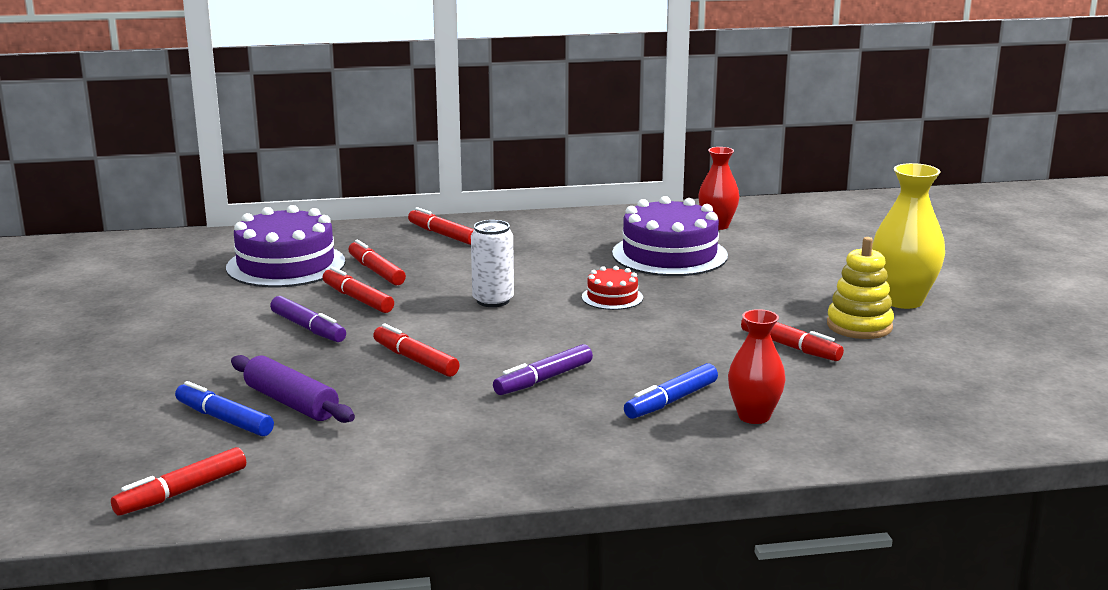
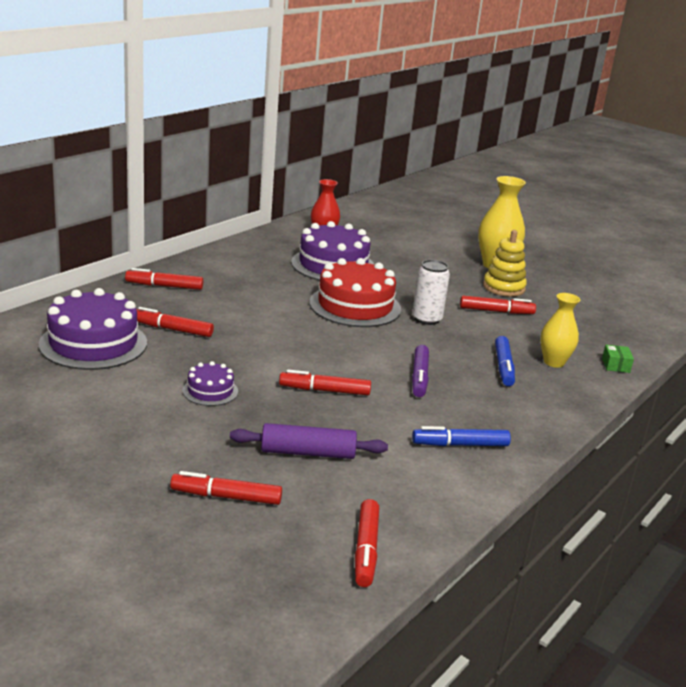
camera: 45 degrees left, 5 degrees up
(224, 419) = (288, 484): blue marker -> blue marker (460, 445)
(308, 328) = (210, 391): purple marker -> purple cake
(357, 299) = (201, 356): red marker -> red marker (226, 497)
(493, 300) = (291, 329): white can -> white can (427, 319)
(612, 297) = (355, 306): red cake -> red cake, size x2.03
(754, 416) = (553, 362): red vase -> yellow vase
(842, 446) = (615, 365): none -> green box

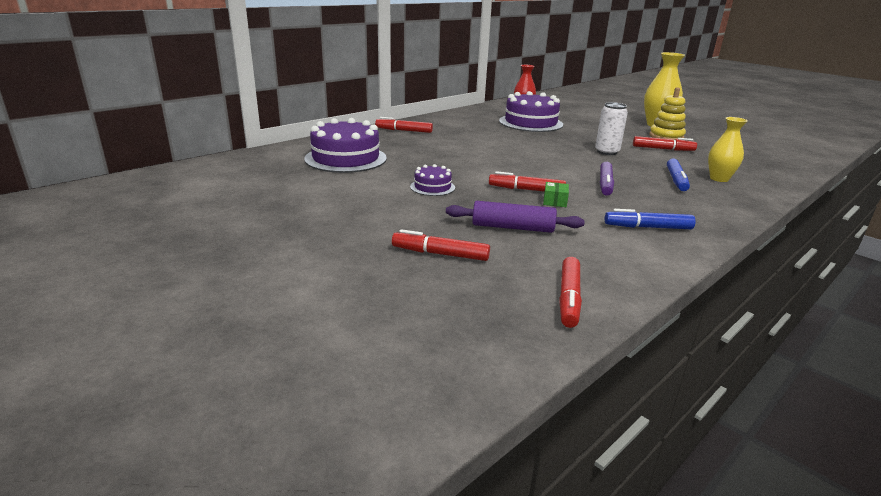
camera: 10 degrees right, 0 degrees up
(172, 329) = (406, 152): red marker -> none
(355, 306) = (548, 143): red cake -> none
(615, 365) = (774, 182): green box -> green box (555, 201)

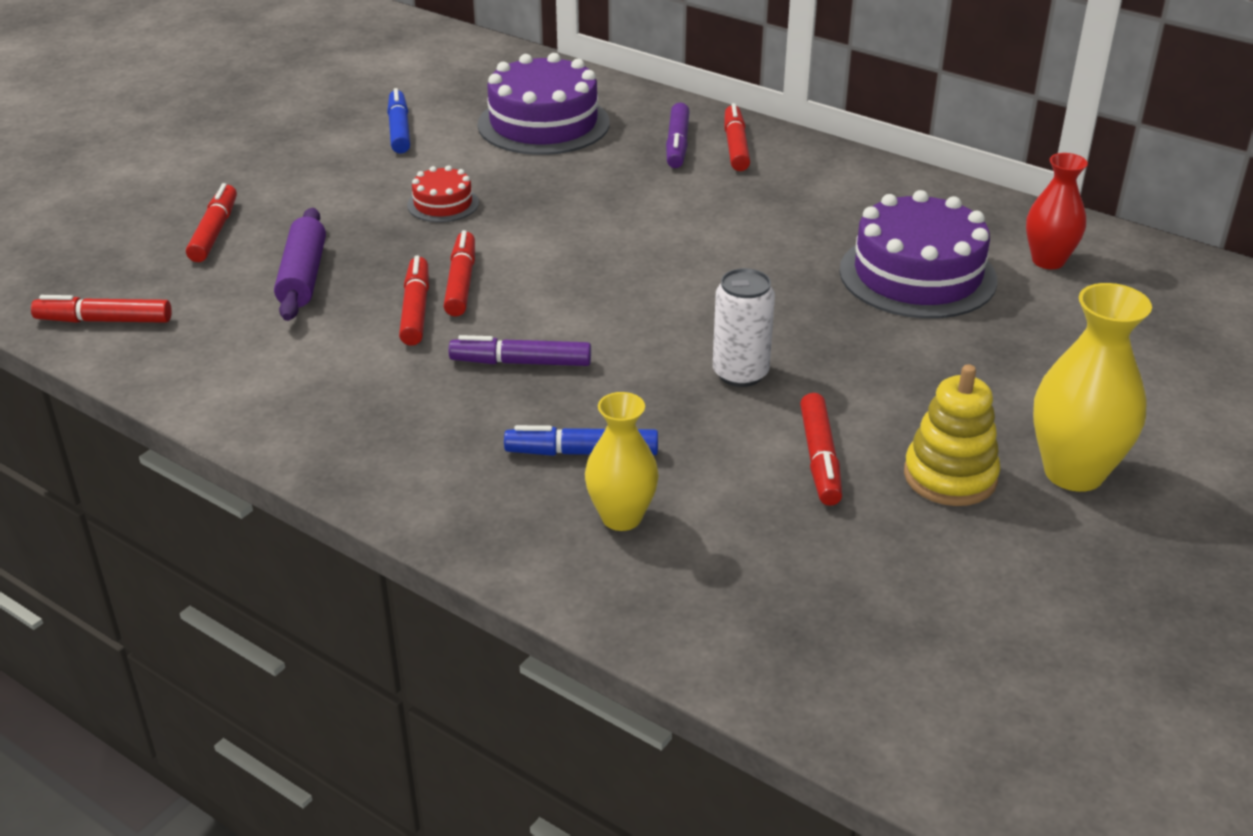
camera: 80 degrees right, 10 degrees up
(394, 138) = (677, 144): none -> purple marker
(432, 187) = (443, 204): purple cake -> red cake
(555, 201) = (416, 310): green box -> red marker
(647, 227) = (326, 395): blue marker -> blue marker (399, 130)

